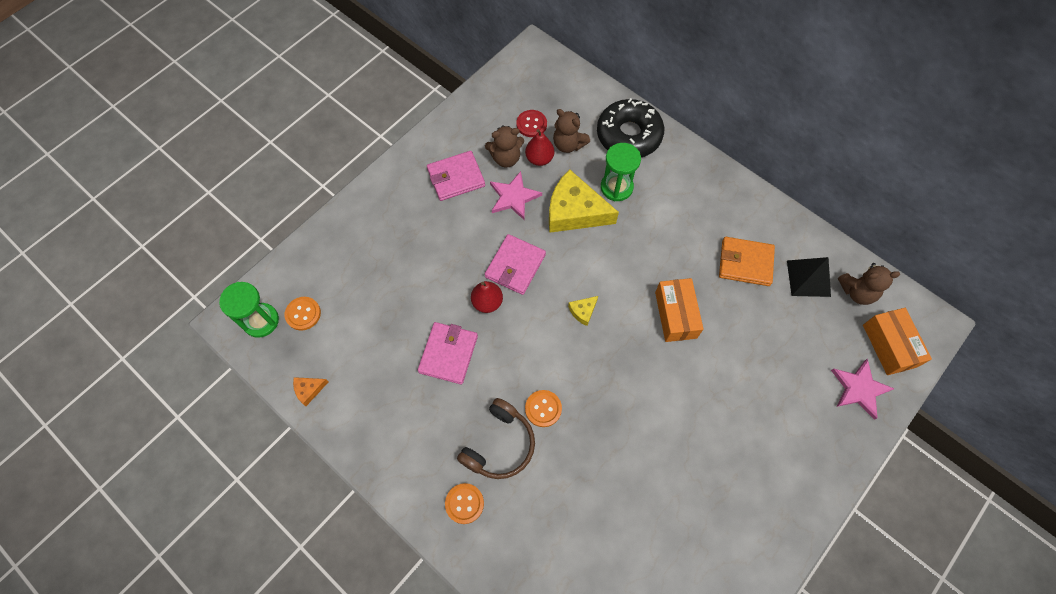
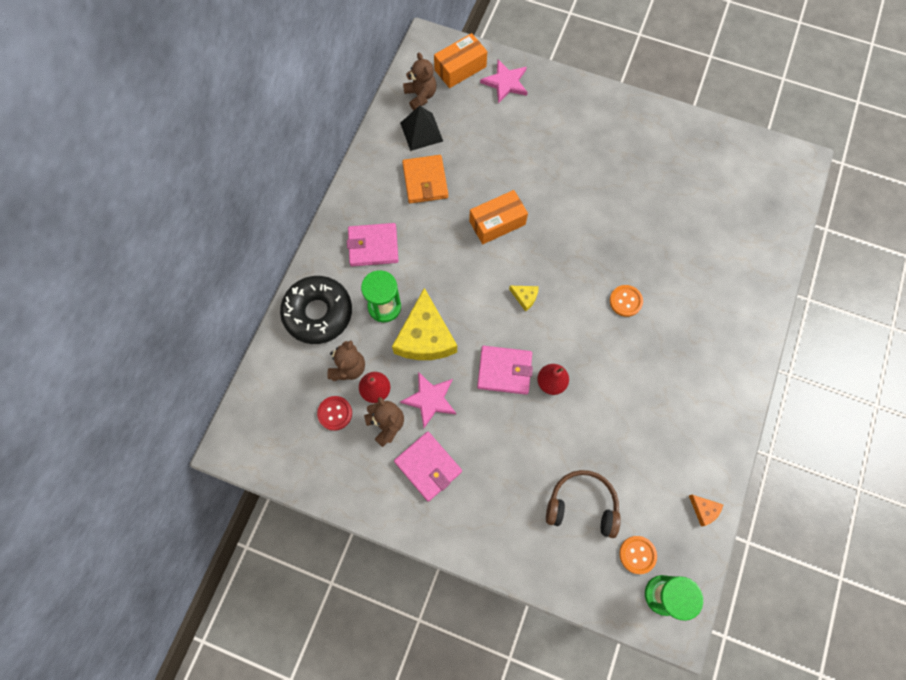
camera: 110 degrees left, 5 degrees up
(448, 354) = (614, 397): pink wallet -> pink wallet (373, 246)
(464, 503) = (729, 334): orange button -> none
(499, 445) = (671, 324): brown headphones -> brown headphones (582, 505)

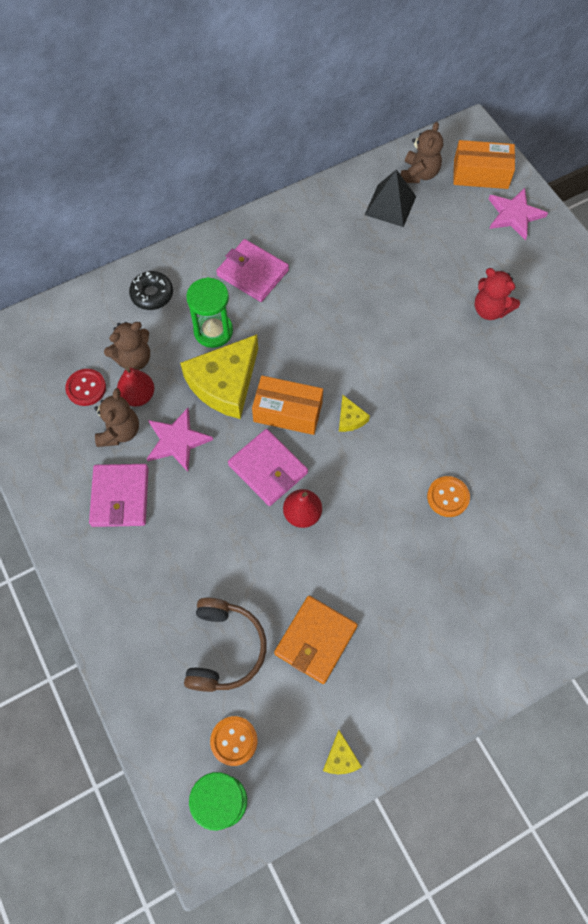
camera: 40 degrees right, 5 degrees down
(318, 313) = (152, 294): black donut -> black donut, size x0.54
(425, 181) = (353, 250): orange wallet -> orange wallet (315, 640)
(497, 223) = (386, 333): orange box -> orange box (288, 412)
(546, 159) = (490, 309): none -> red teddy bear
(582, 505) = (225, 649): brown headphones -> brown headphones turned 45 degrees clockwise
(704, 510) = (340, 758): orange cheese -> yellow cheese

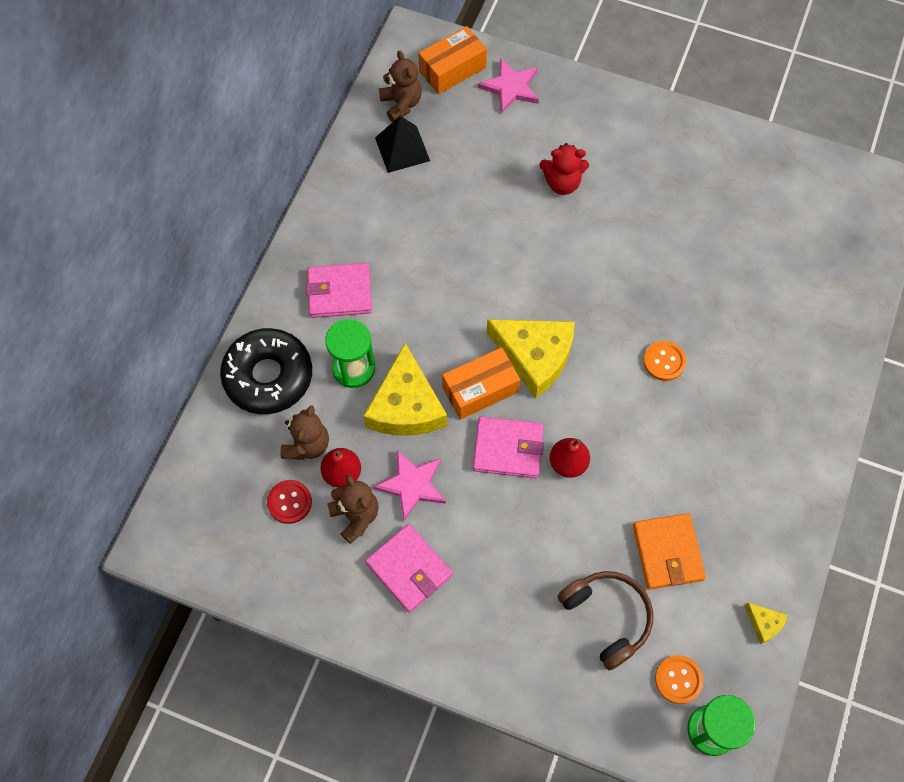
camera: 40 degrees left, 0 degrees up
(152, 294) = (268, 376): black donut -> black donut, size x1.86
(350, 418) = (534, 356): yellow cheese -> yellow cheese, size x2.34

